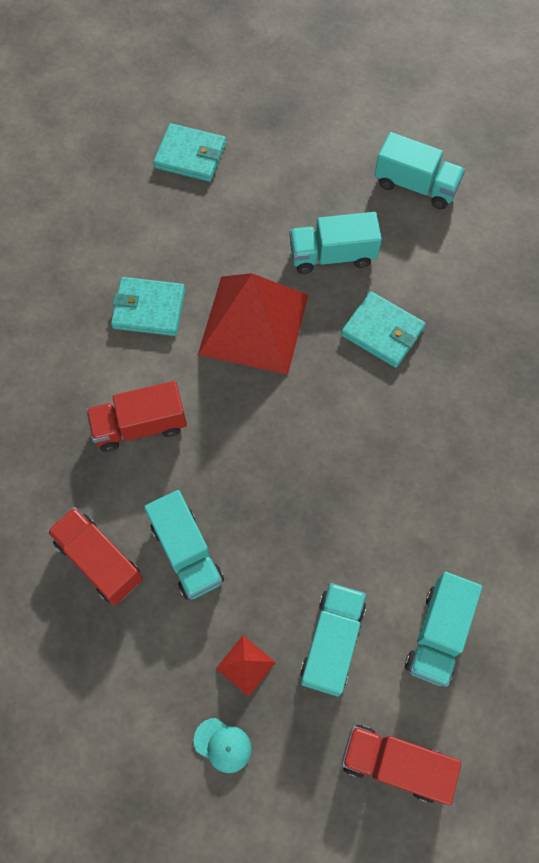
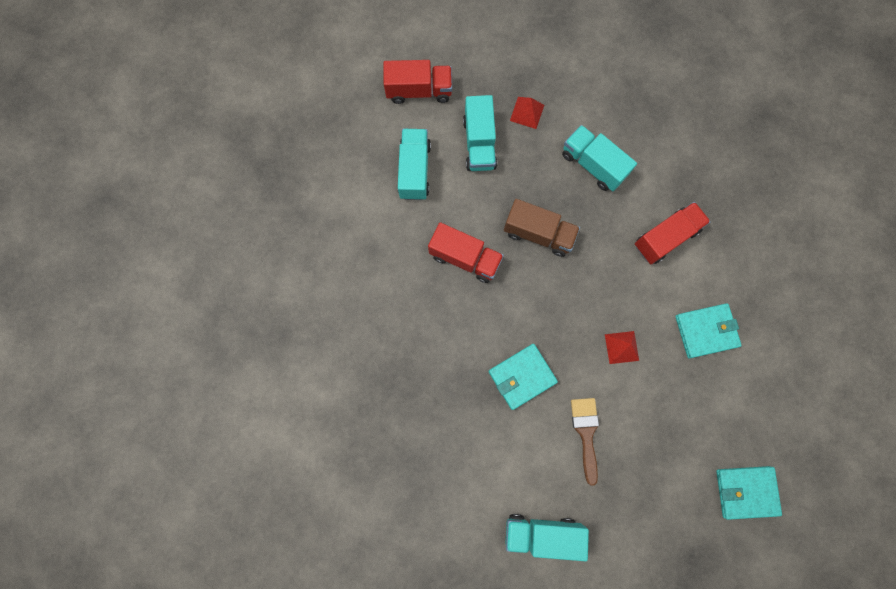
camera: 160 degrees right, 10 degrees up
(99, 561) = (645, 141): red truck -> red truck (465, 258)
(222, 745) = (522, 67): turquoise cap -> none
(254, 324) = (621, 347): red pyramid -> red pyramid, size x0.40
(298, 486) = (538, 234): none -> brown truck
(332, 255) = (586, 433): turquoise truck -> brown brush
(382, 331) = (522, 376): turquoise wallet -> turquoise wallet turned 45 degrees counterclockwise

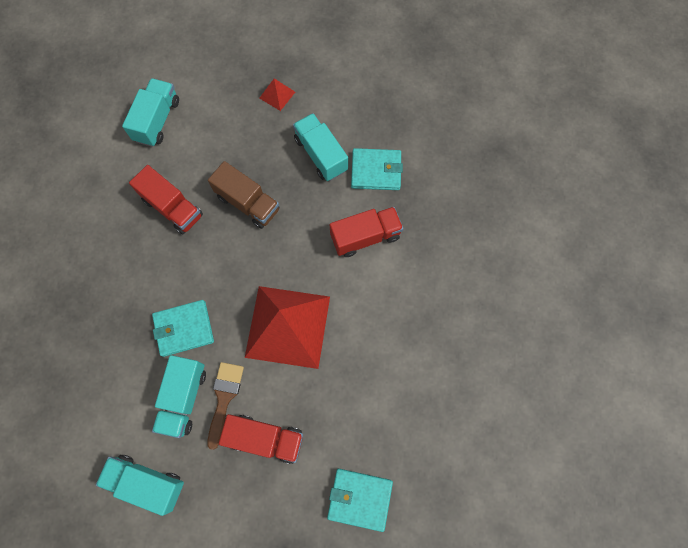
camera: 15 degrees right, 5 degrees down
(419, 90) = (188, 54): red truck -> red truck (265, 438)
(479, 143) = (224, 111): turquoise truck -> turquoise truck (183, 398)
(621, 347) = (287, 326): red pyramid -> red pyramid, size x2.48
(706, 331) = (374, 333): turquoise wallet -> turquoise wallet (376, 171)

